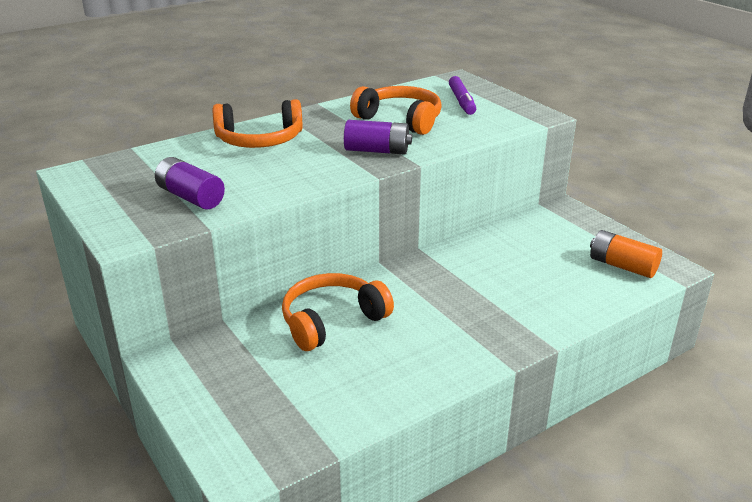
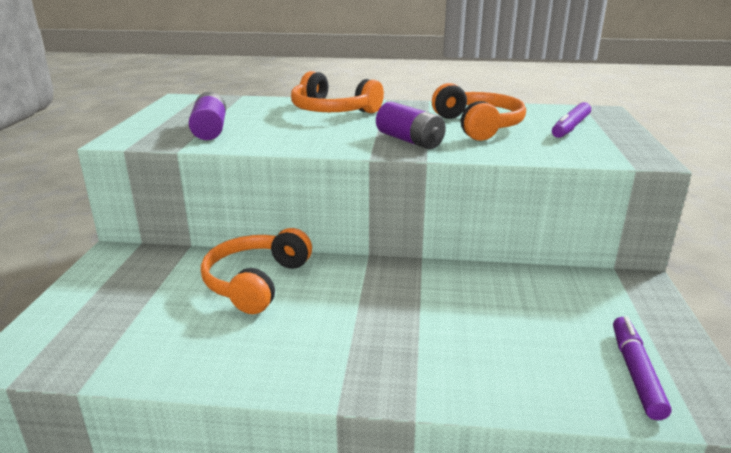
camera: 40 degrees right, 5 degrees down
(332, 321) = (256, 282): orange headphones -> orange headphones turned 75 degrees counterclockwise
(622, 266) = (635, 373): orange battery -> purple marker

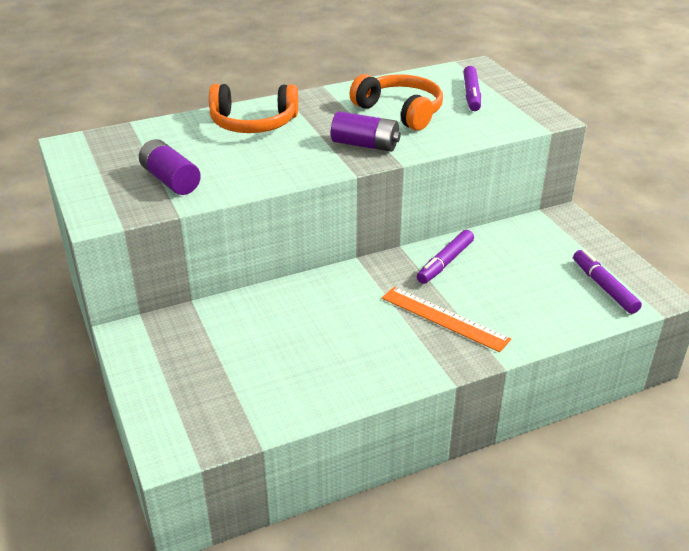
camera: 30 degrees left, 10 degrees up
(256, 282) = (293, 313): orange headphones -> none
(397, 337) = (444, 318): none -> orange ruler
(454, 285) = (445, 262): none -> purple marker

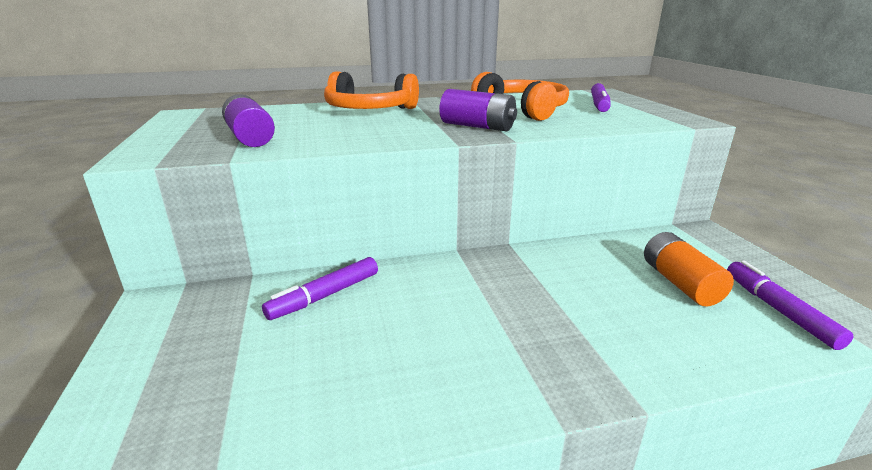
camera: 10 degrees right, 10 degrees down
(444, 318) = (554, 326): orange ruler -> none
(445, 262) = (561, 263): purple marker -> purple marker (325, 295)
(537, 271) = (680, 283): none -> orange battery

